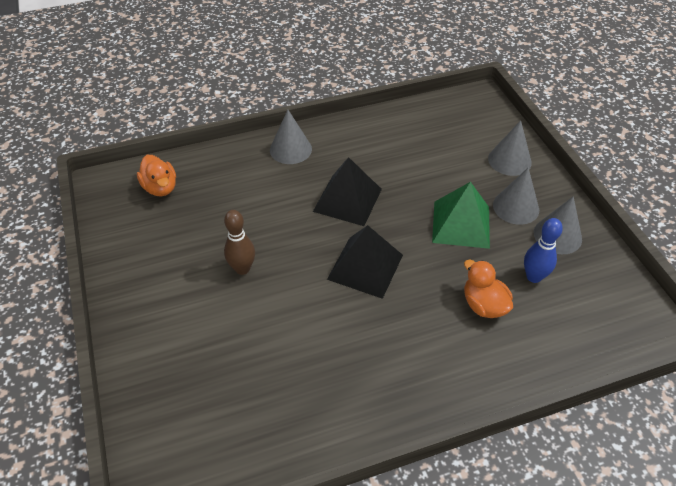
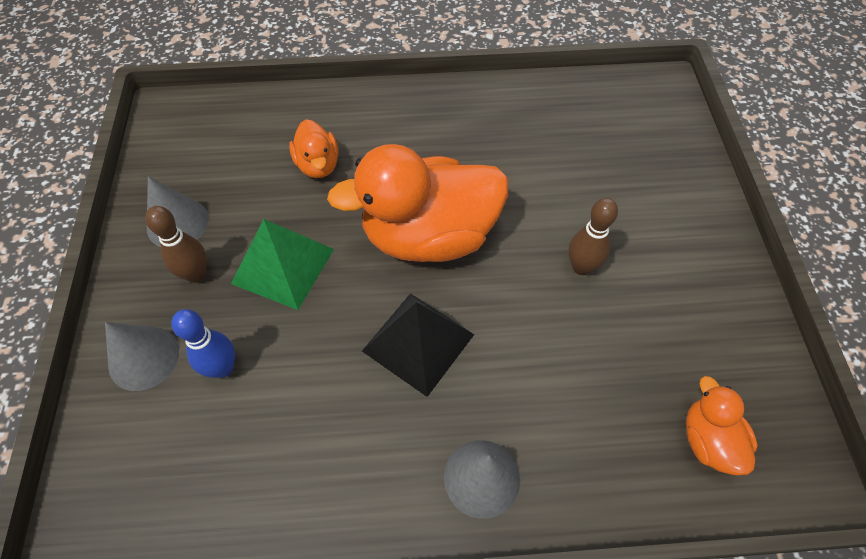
camera: 165 degrees left, 10 degrees up
(365, 267) = (429, 236): black pyramid -> orange duck
(516, 207) = (196, 274): grey cone -> brown bowling pin
(533, 277) = (244, 182): blue bowling pin -> blue bowling pin (223, 368)

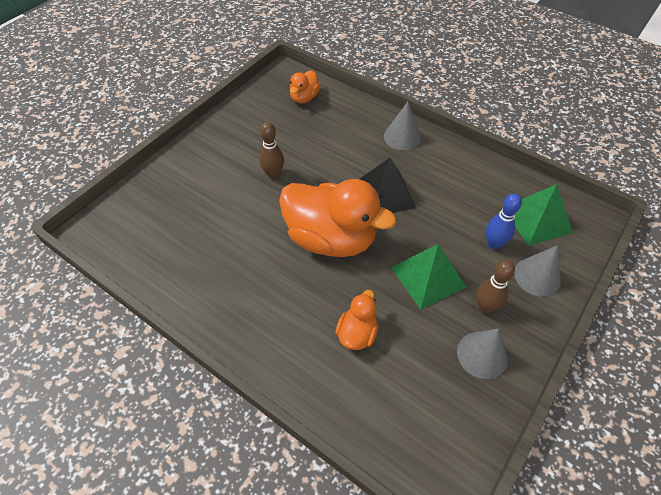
camera: 140 degrees left, 5 degrees down
(173, 458) = (537, 220): none -> green pyramid

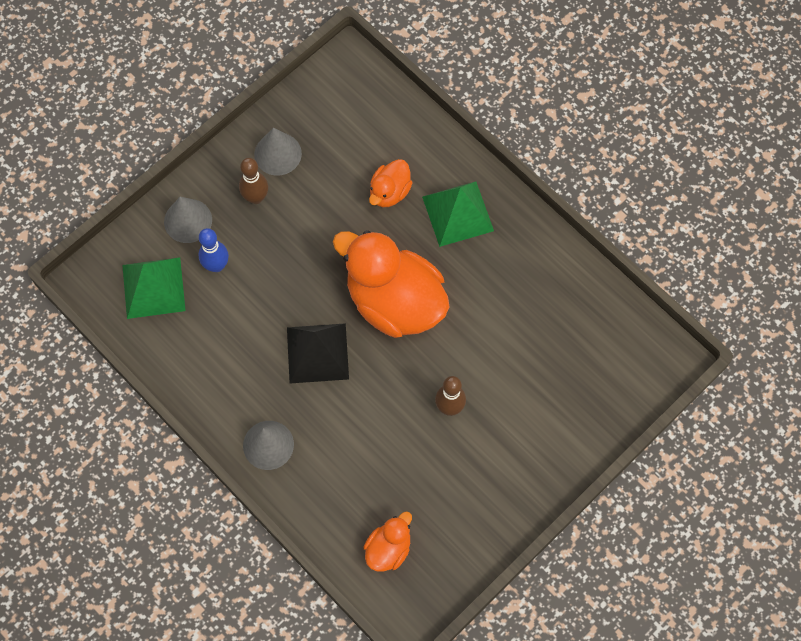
camera: 170 degrees left, 15 degrees up
(428, 277) = (301, 238): green pyramid -> green pyramid (457, 213)

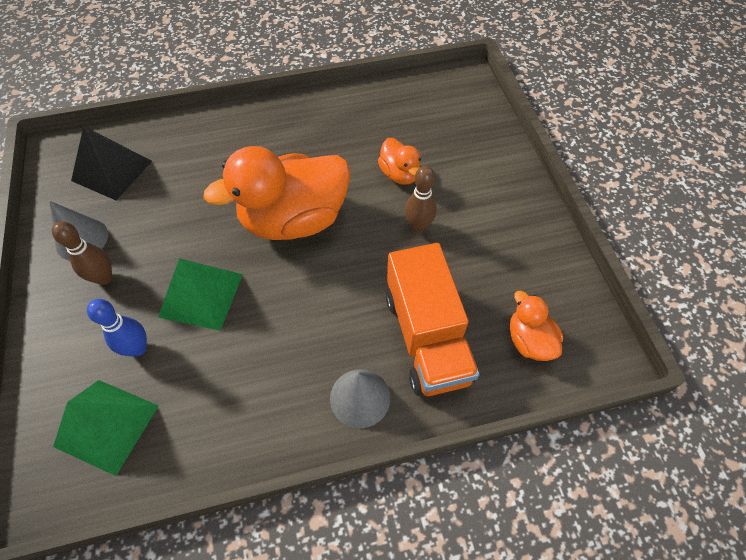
camera: 60 degrees left, 10 degrees down
(188, 220) = (69, 351): grey cone -> none
(317, 353) = (296, 303): black pyramid -> black pyramid (112, 171)
(345, 467) = (426, 337): none -> orange truck
(389, 192) = (195, 176): orange duck -> orange duck (399, 174)
(457, 213) = (254, 141): green pyramid -> green pyramid (201, 295)

